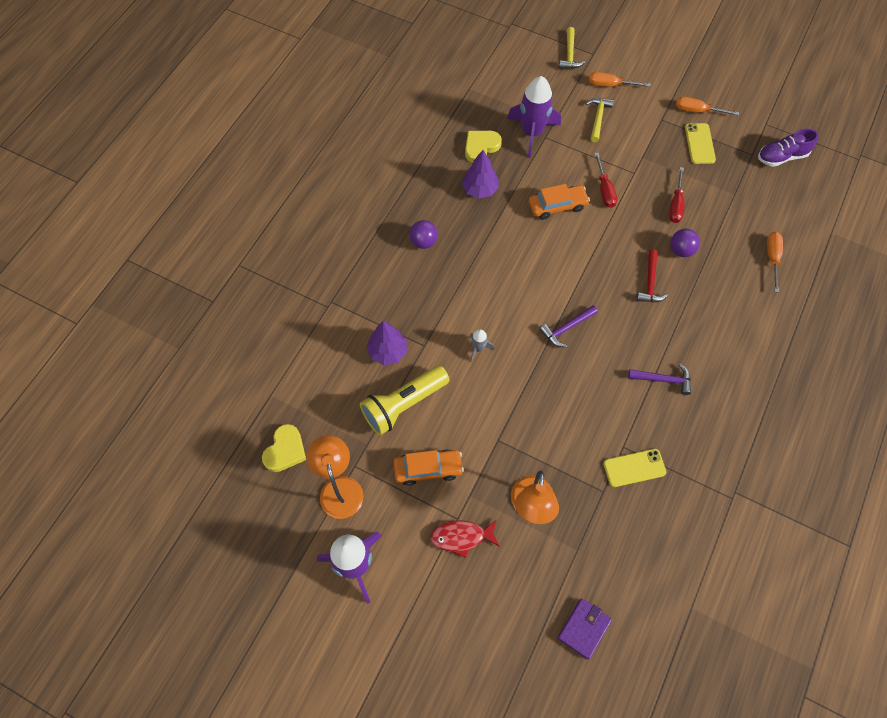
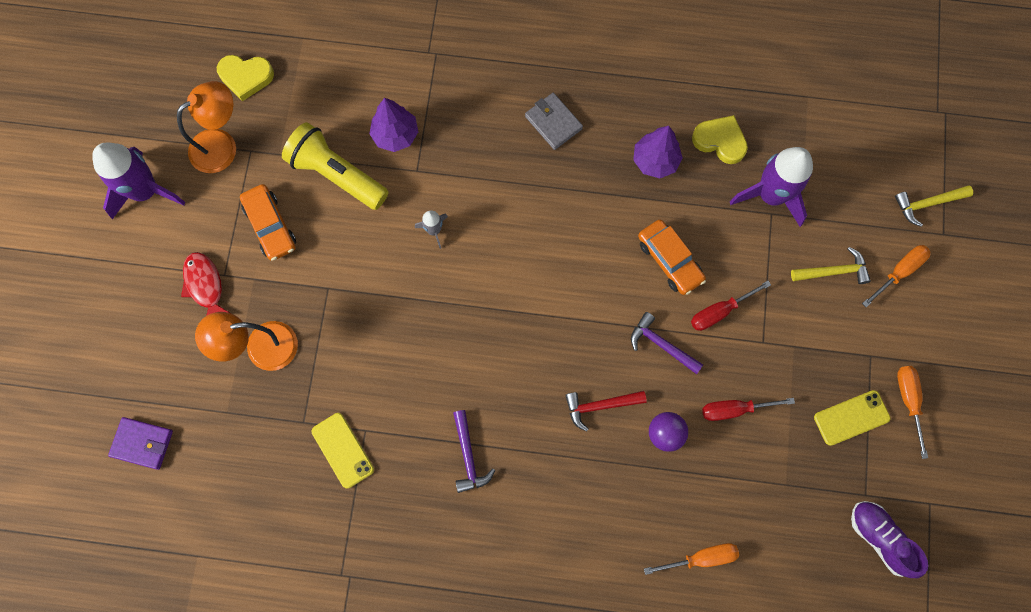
camera: 70 degrees right, 10 degrees up
(424, 242) = (553, 122): purple ball -> grey wallet
(566, 328) = (497, 322): purple hammer -> purple hammer (661, 344)
(610, 85) = (899, 272): orange screwdriver -> orange screwdriver turned 60 degrees clockwise

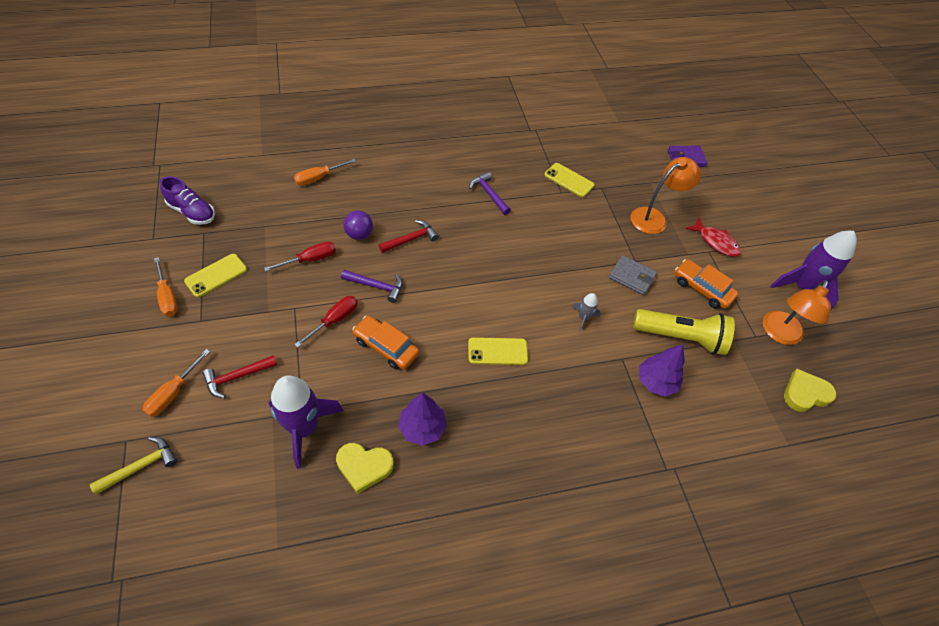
camera: 155 degrees right, 20 degrees down
(549, 219) = (497, 351): none -> yellow phone
(553, 122) = (528, 435): grey wallet -> grey wallet (631, 277)
(833, 271) = (237, 377): yellow hammer -> red hammer

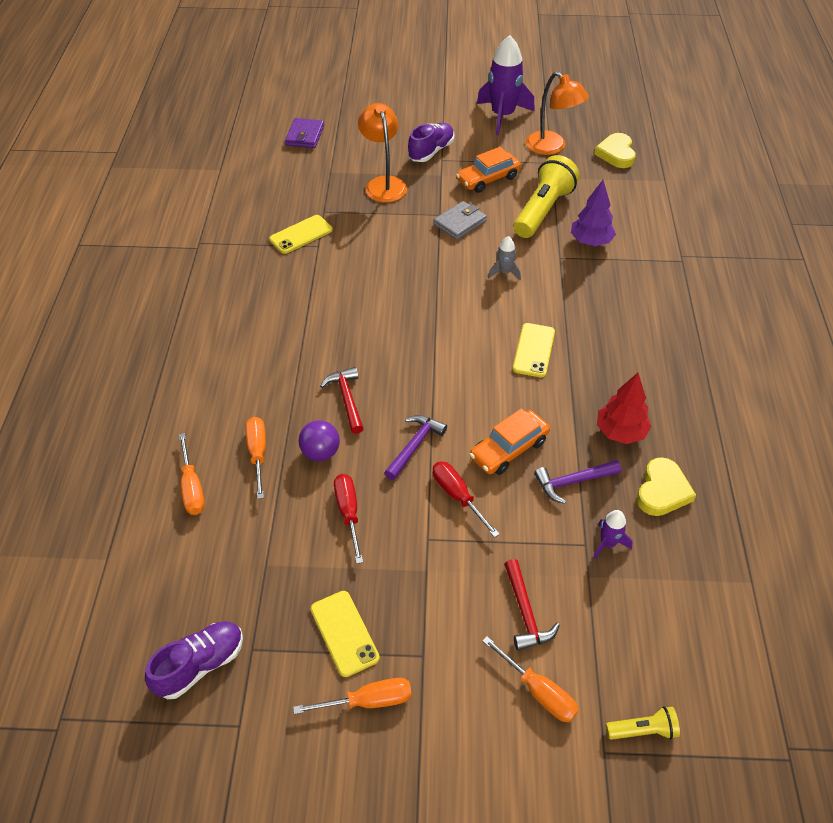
camera: 70 degrees left, 5 degrees down
(141, 466) = (643, 730): yellow hammer -> yellow flashlight
(304, 428) = (608, 543): purple rocket -> purple rocket, size x0.47
(351, 203) = (258, 454): none -> orange screwdriver
(422, 428) = (620, 432): purple tree -> red tree
(489, 194) = (296, 310): purple hammer -> purple hammer (572, 482)
(715, 242) = (431, 151): red fish -> purple shoe

